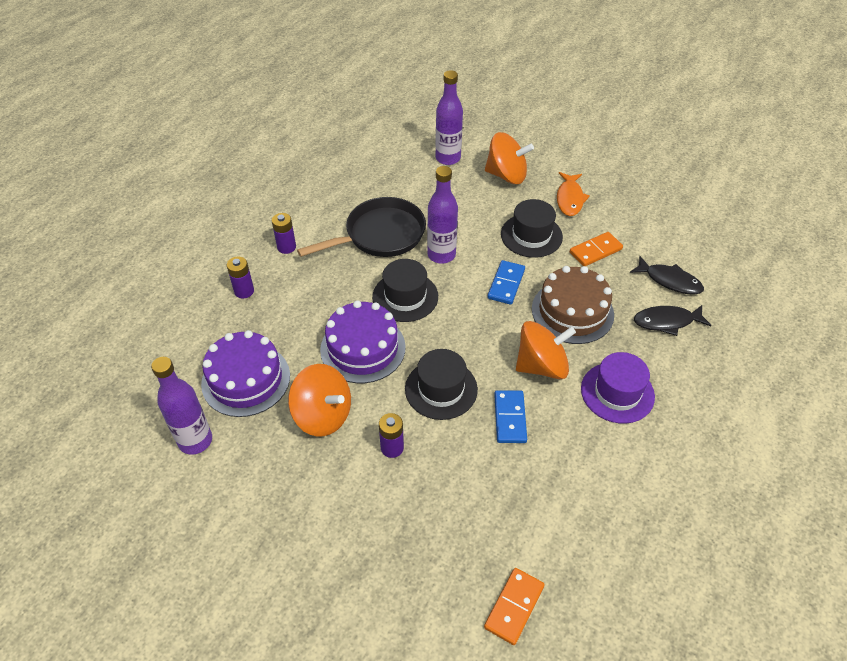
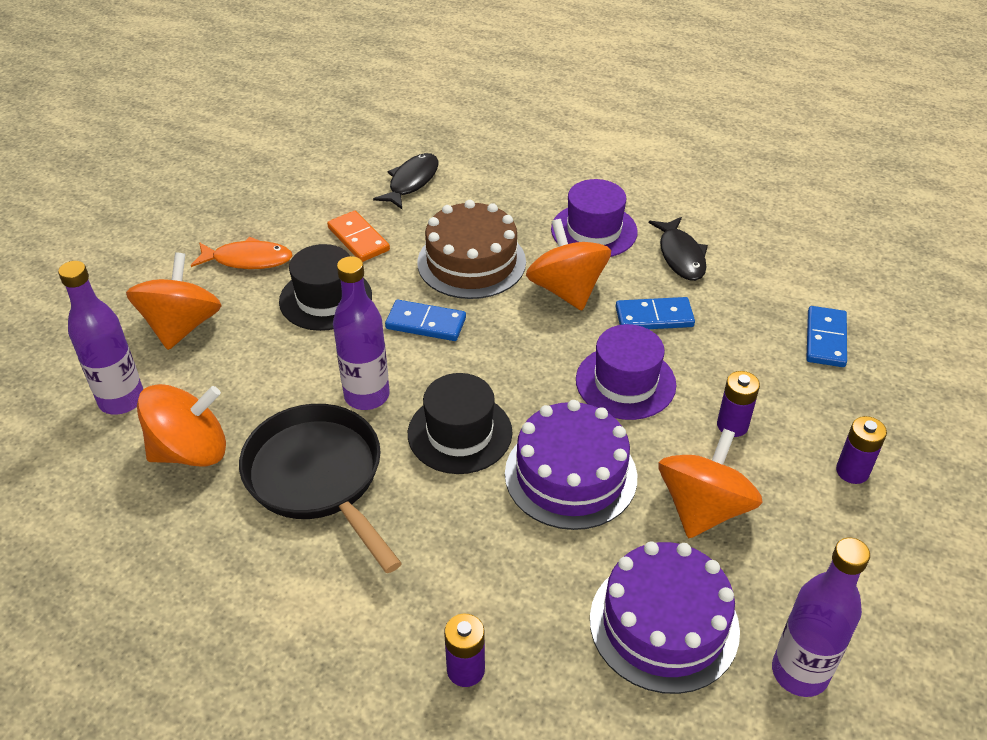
camera: 95 degrees left, 5 degrees down
(286, 247) = (347, 618): purple battery -> purple battery (852, 471)
(407, 186) = (190, 451): none -> orange spinning top
(441, 389) = (625, 382): black hat -> purple hat
(479, 539) = (825, 339): none -> blue domino
(514, 607) = (888, 311): orange domino -> none
(667, 322) = (479, 188): black fish -> black fish (680, 256)

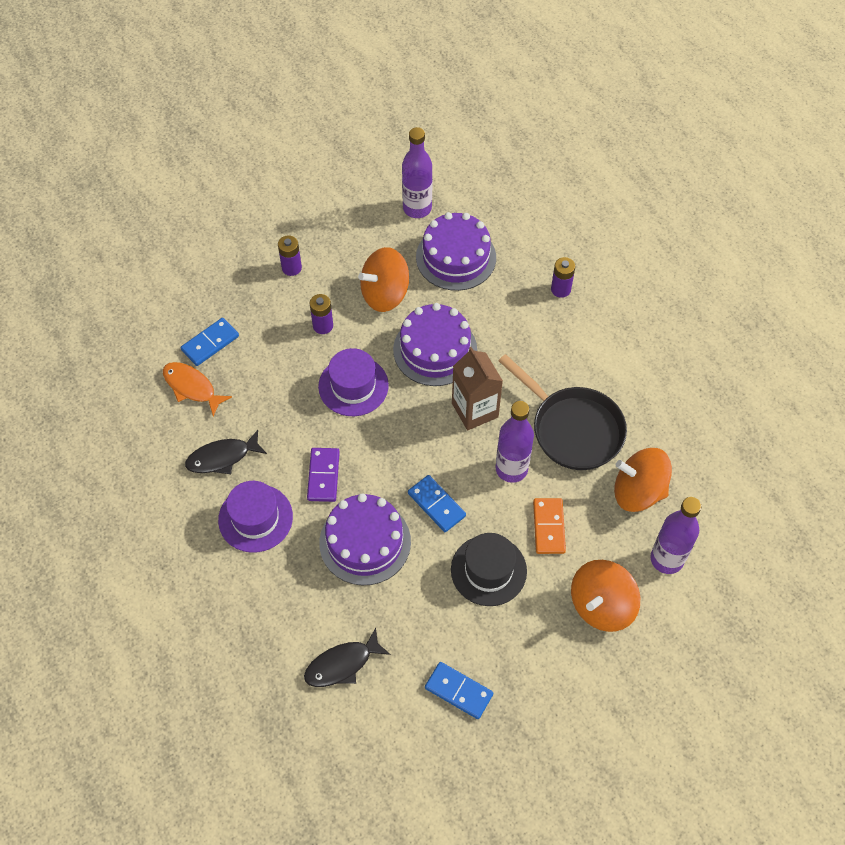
camera: 145 degrees left, 15 degrees up
(248, 260) = (522, 649): orange fish -> orange fish (192, 387)
(318, 477) = (573, 429): black pan -> black pan turned 45 degrees counterclockwise
(358, 239) = (428, 620): orange domino -> orange domino (549, 527)
(460, 433) = (475, 410): black hat -> brown carton
(471, 262) = (365, 542): brown cake -> purple cake
(566, 290) = (323, 476): orange spinning top -> purple domino
(654, 317) = (290, 420): blue domino -> blue domino (458, 691)
(680, 256) = (222, 457): black fish -> black fish turned 135 degrees counterclockwise

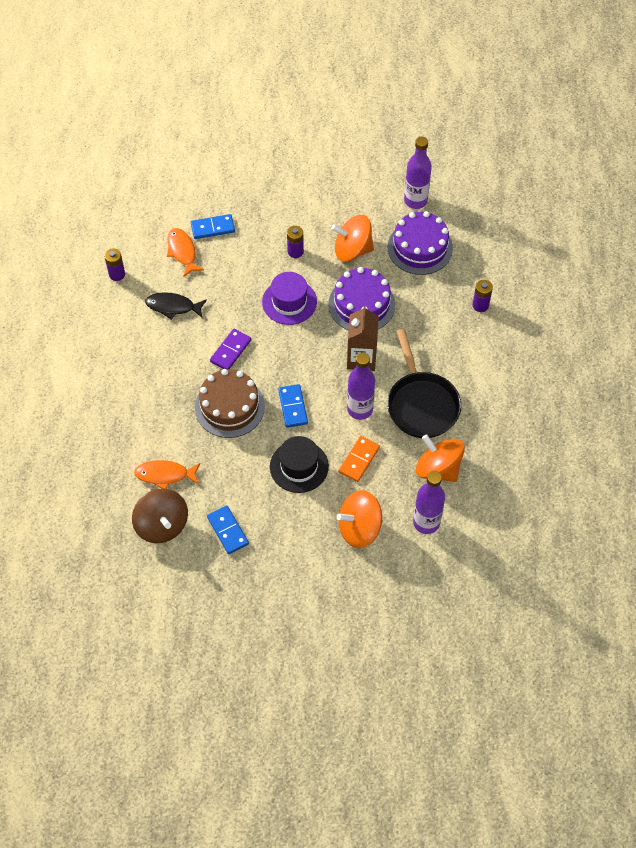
camera: 30 degrees right, 0 degrees up
(255, 518) = (169, 356): purple hat -> none
(291, 268) = (300, 202): purple battery -> purple battery (117, 274)
(342, 664) = (165, 475): black fish -> orange fish
(365, 542) = (229, 407): purple cake -> brown cake
(378, 727) = (162, 525): none -> brown spinning top

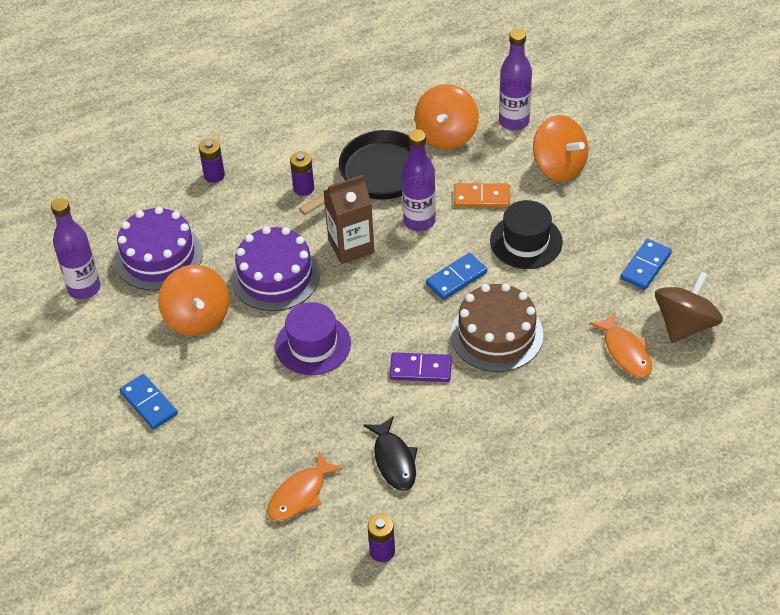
camera: 115 degrees left, 10 degrees down
(213, 228) = (241, 479): blue domino -> blue domino (149, 403)
(295, 252) = (231, 372): purple battery -> purple battery (303, 188)

